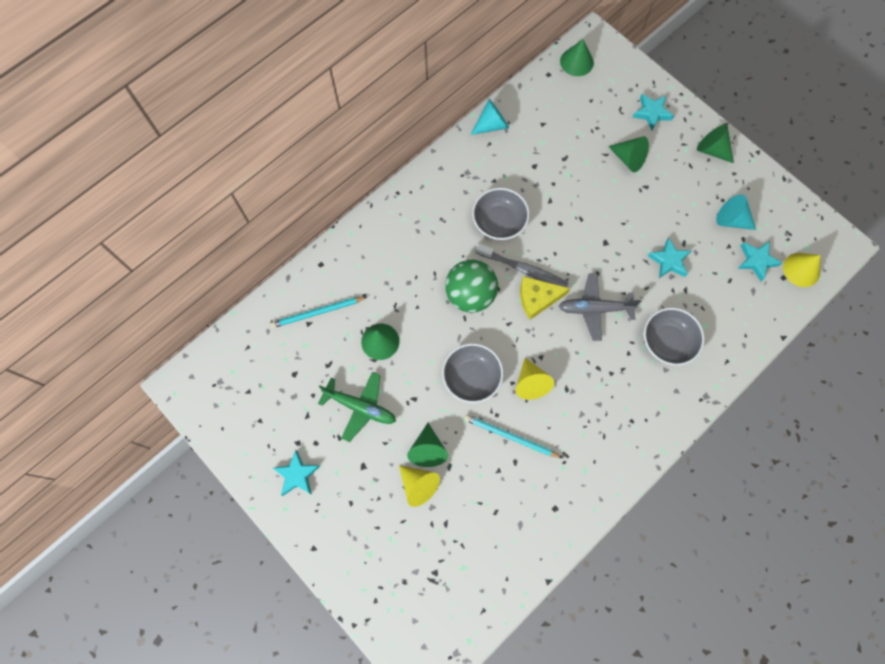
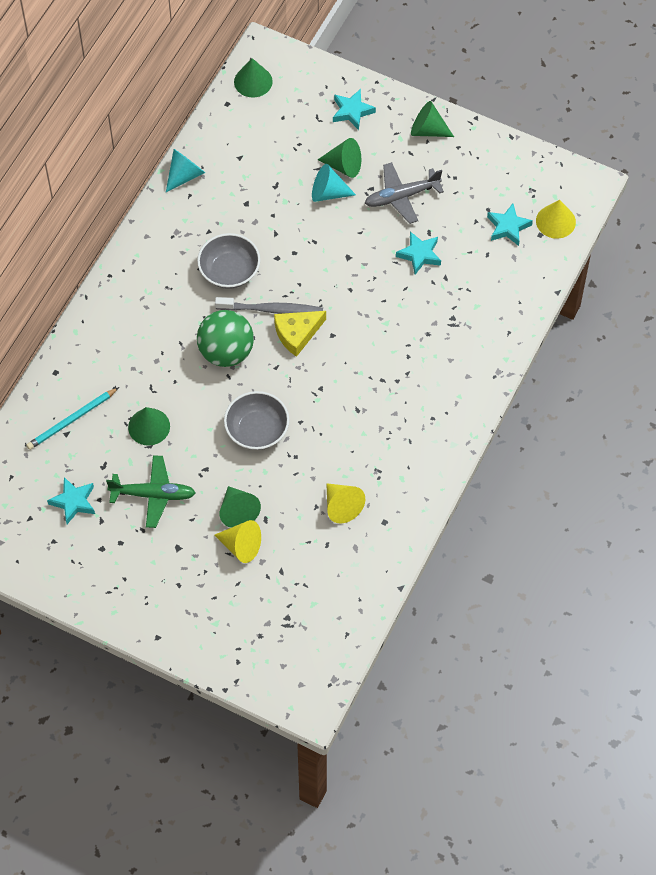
camera: 20 degrees left, 10 degrees down
(297, 475) = (113, 577): turquoise star -> turquoise star (73, 502)
(510, 437) = (317, 472): turquoise pencil -> none
(531, 383) = (319, 416): yellow cone -> yellow cone (342, 506)
(595, 309) = (359, 325): grey plane -> grey plane (402, 196)
(667, 341) = (443, 333): grey bowl -> none
(731, 220) = (470, 194): turquoise cone -> turquoise cone (328, 193)

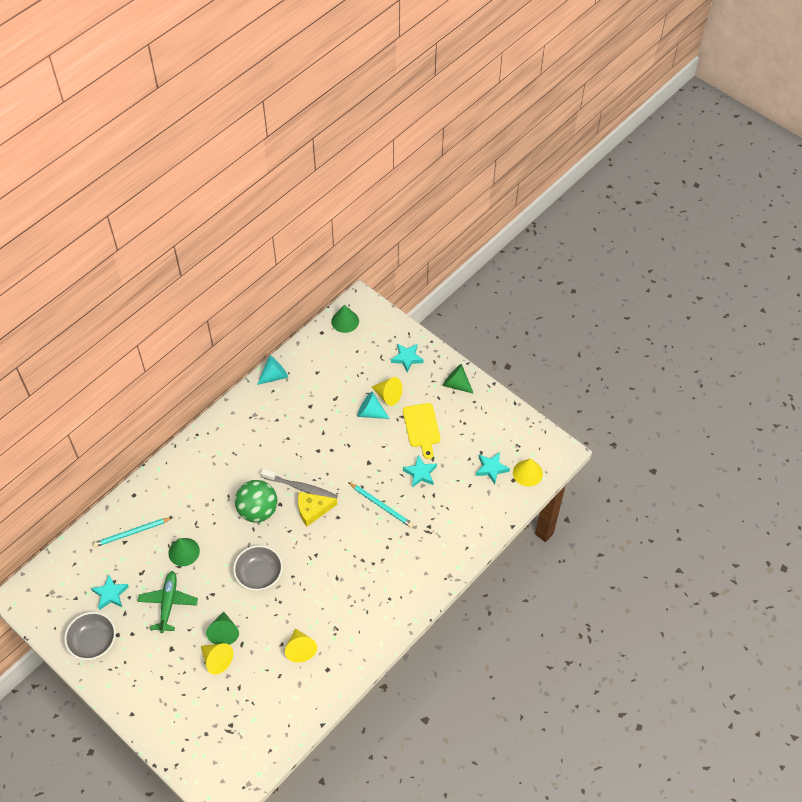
camera: 15 degrees right, 5 degrees down
(153, 494) = (168, 603): green plane -> green plane turned 105 degrees counterclockwise
(229, 271) = (281, 452): grey bowl -> grey bowl (93, 642)
(344, 166) = (388, 395): green cone -> yellow cone
(383, 307) = (381, 506): none -> turquoise pencil
(402, 196) = (422, 428): grey plane -> yellow cutting board

